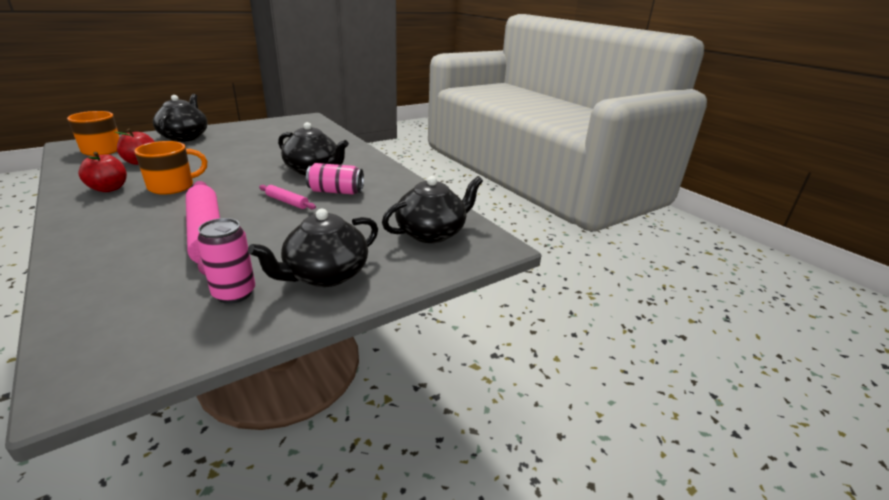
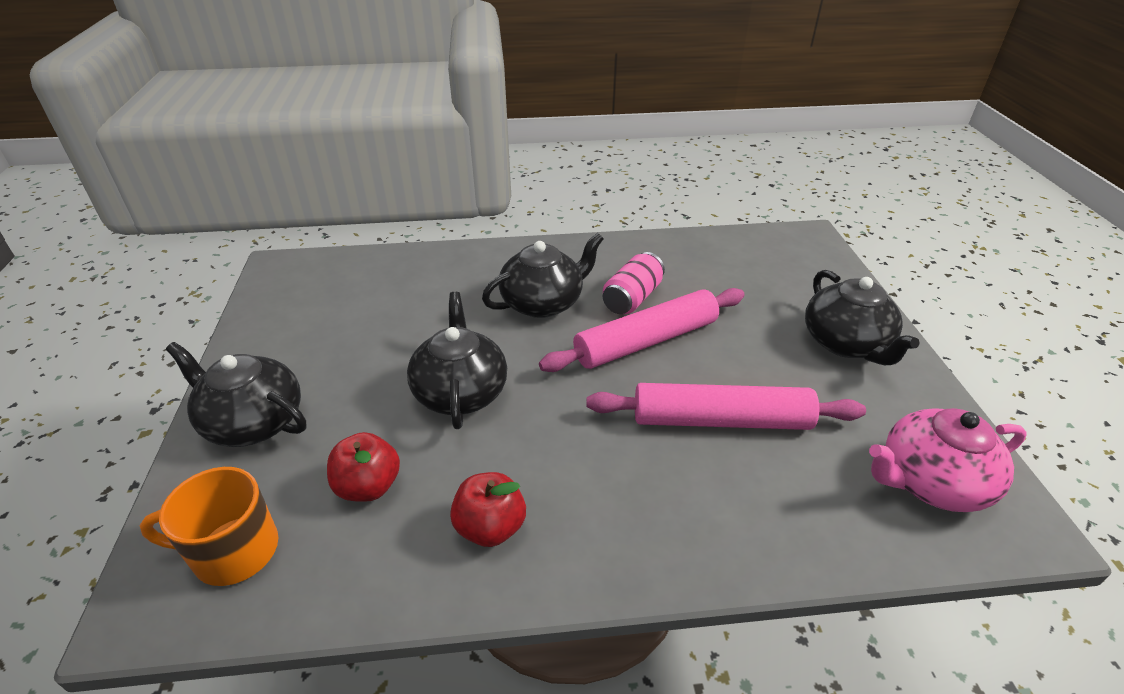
camera: 60 degrees left, 10 degrees up
(140, 326) = (930, 482): none -> pink teapot
(173, 186) = (526, 447): orange mug -> none
(234, 293) = (874, 409): pink can -> none
(287, 202) = (646, 341): pink rolling pin -> pink rolling pin, size x2.15
(432, 233) = (772, 261): black teapot -> black teapot (460, 392)

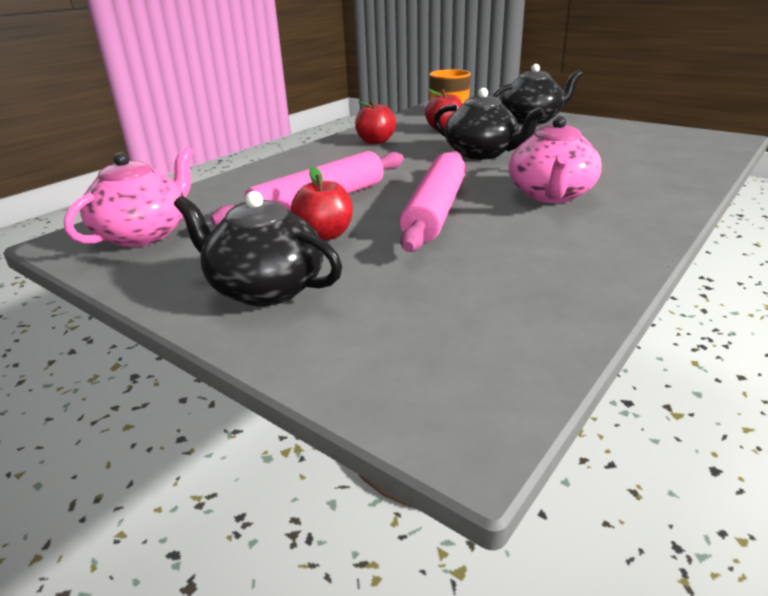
camera: 135 degrees right, 10 degrees down
(543, 303) = (551, 195): black teapot -> pink teapot
(632, 298) = (504, 227): pink can -> none
(761, 369) = (325, 235): none -> red apple

